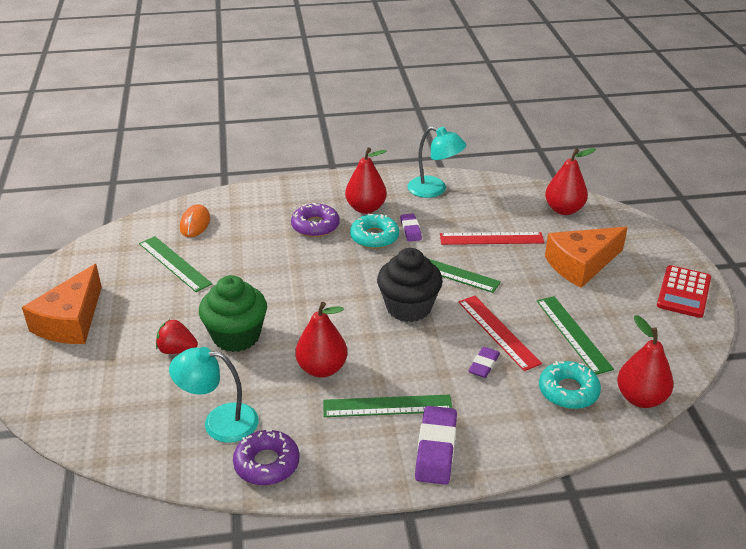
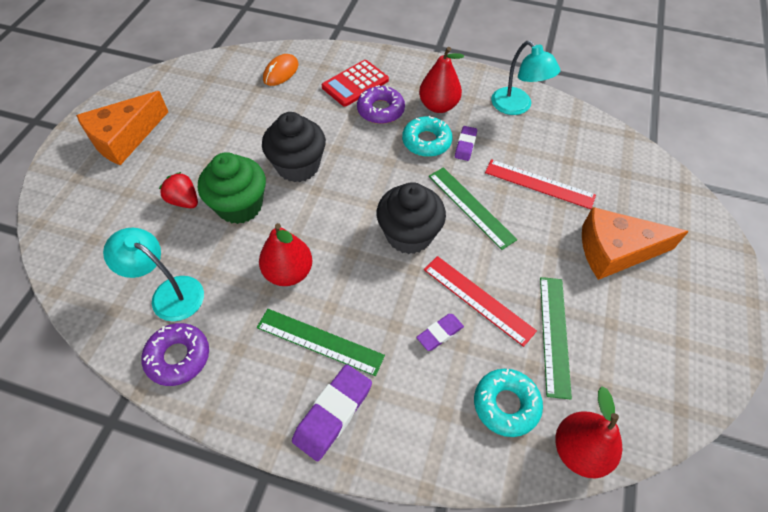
camera: 25 degrees right, 20 degrees up
(174, 263) = (238, 108): green ruler -> none
(269, 290) = (298, 166): none -> black cupcake
(498, 332) = (478, 299): red ruler -> red ruler turned 45 degrees counterclockwise
(564, 210) = (637, 175): red pear -> none
(684, 292) = (712, 331): red calculator -> red calculator (355, 84)

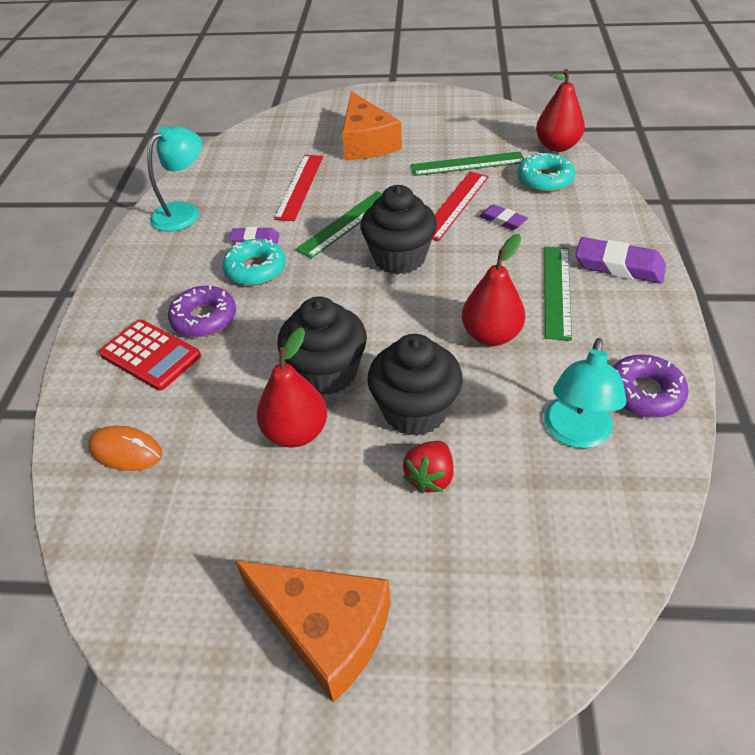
camera: 100 degrees left, 10 degrees down
(240, 206) = (415, 411): green cupcake -> black cupcake
(438, 106) = (189, 270): red pear -> red pear (296, 432)

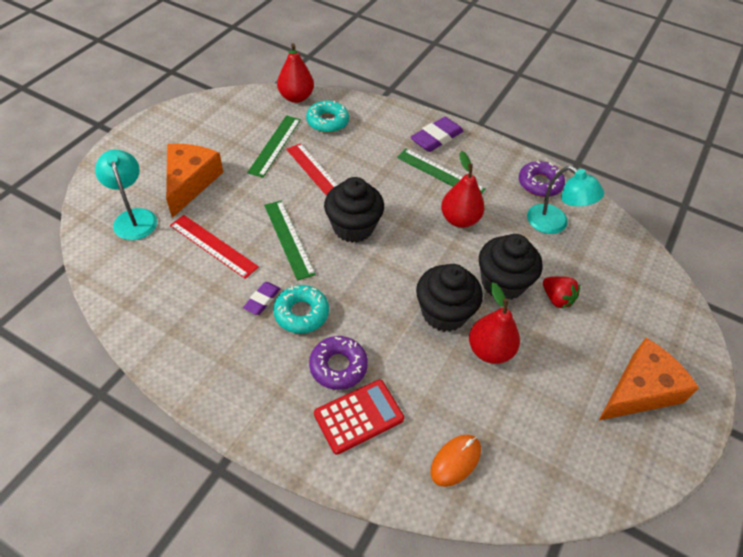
camera: 70 degrees left, 5 degrees up
(183, 212) = (176, 337): turquoise lamp -> turquoise lamp (134, 217)
(366, 142) = (190, 182): orange cheese -> orange cheese turned 90 degrees counterclockwise
(502, 220) = (354, 161): purple eraser -> none

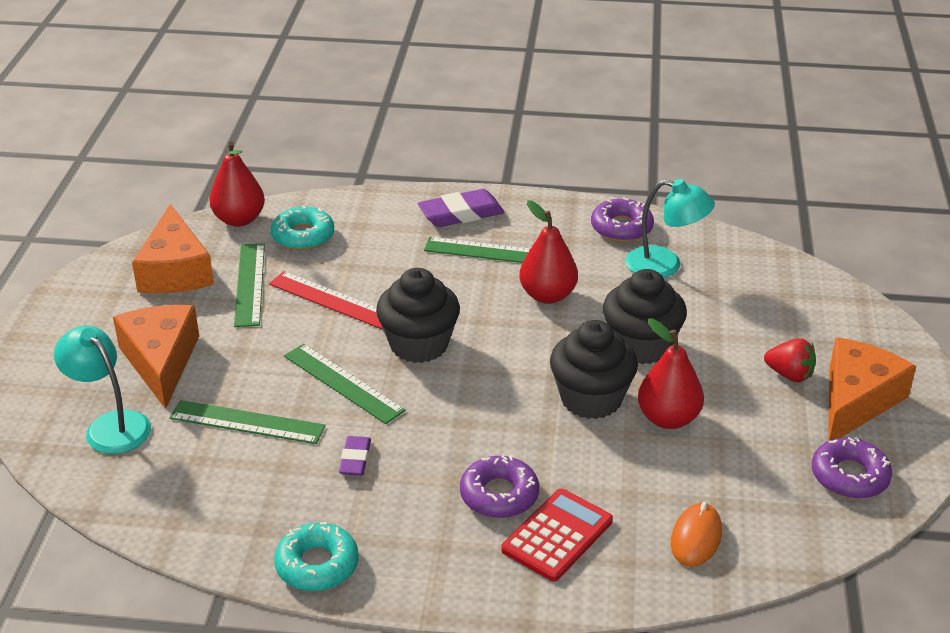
camera: 20 degrees left, 15 degrees down
(213, 246) = (247, 422): red ruler -> green ruler
(237, 121) = (175, 270): none -> orange cheese
(301, 313) = (415, 456): turquoise donut -> turquoise donut (317, 565)
(436, 138) = (461, 214): purple eraser -> purple eraser turned 45 degrees clockwise
(556, 299) = (713, 342): red strawberry -> red strawberry (789, 375)
(600, 455) = (849, 476): none -> purple donut

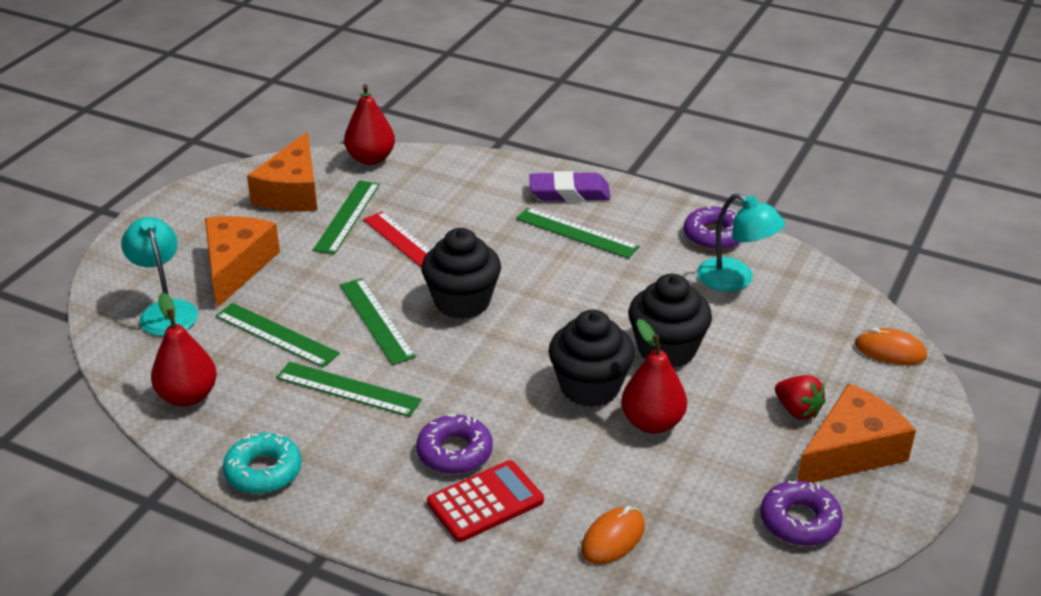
camera: 20 degrees right, 0 degrees up
(303, 236) = (417, 184): turquoise donut -> none
(355, 459) = (348, 389): purple eraser -> green ruler
(547, 295) = (605, 283): red pear -> red pear (188, 396)
(836, 301) = (890, 351): none -> orange mouse

